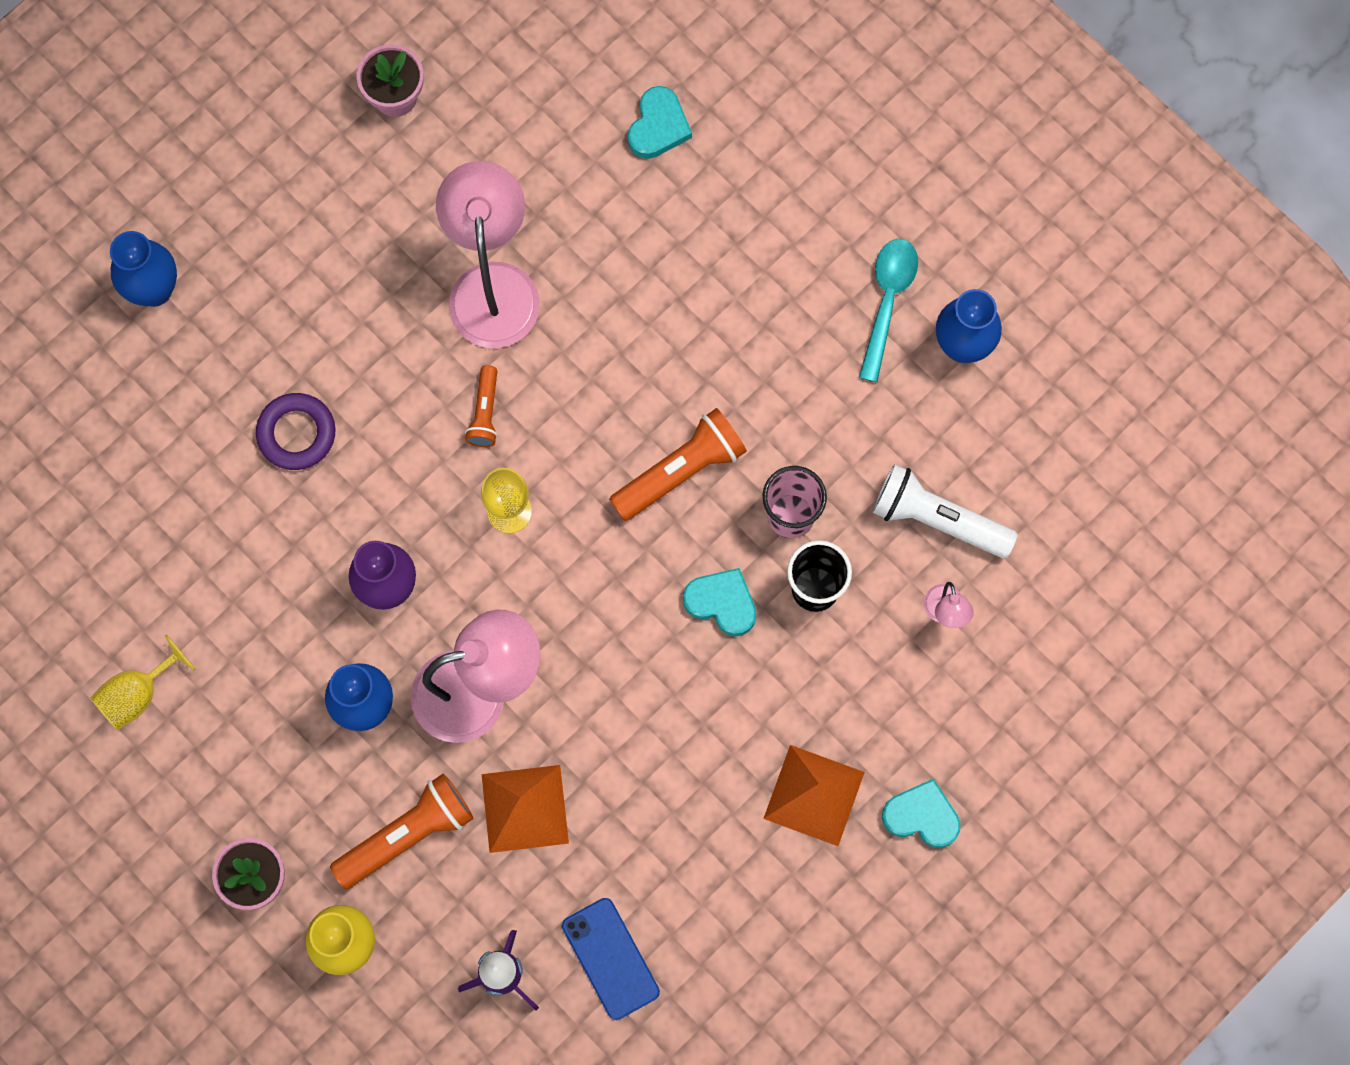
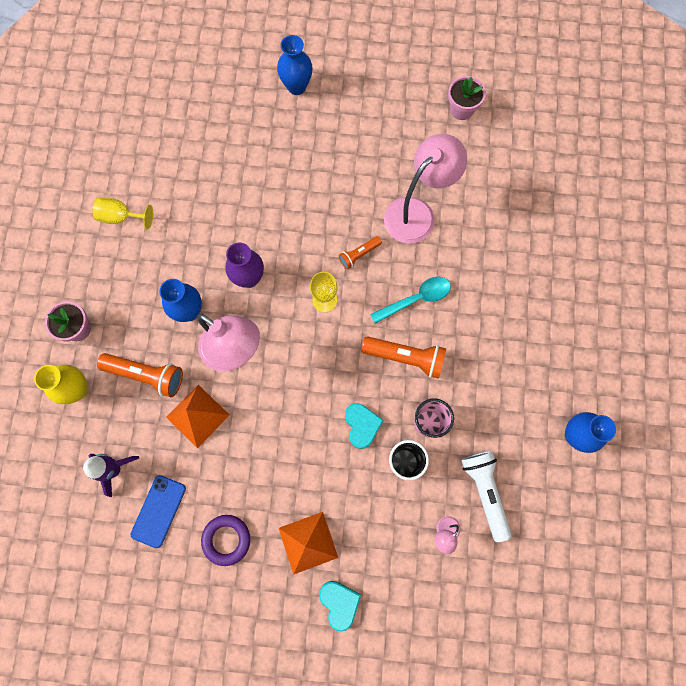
camera: 50 degrees right, 0 degrees up
(296, 433) = (284, 188): purple ring -> purple ring (226, 539)
(658, 126) = (548, 222): turquoise heart -> none
(887, 302) = (563, 384): turquoise spoon -> turquoise spoon (415, 299)

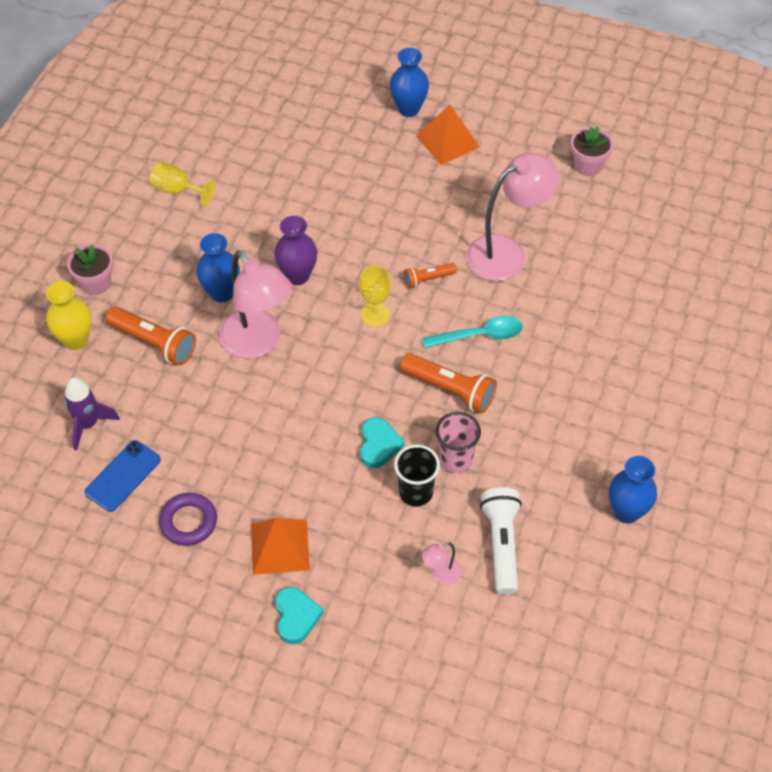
camera: 15 degrees right, 20 degrees down
(197, 416) = (197, 394): orange pyramid -> orange pyramid (447, 141)

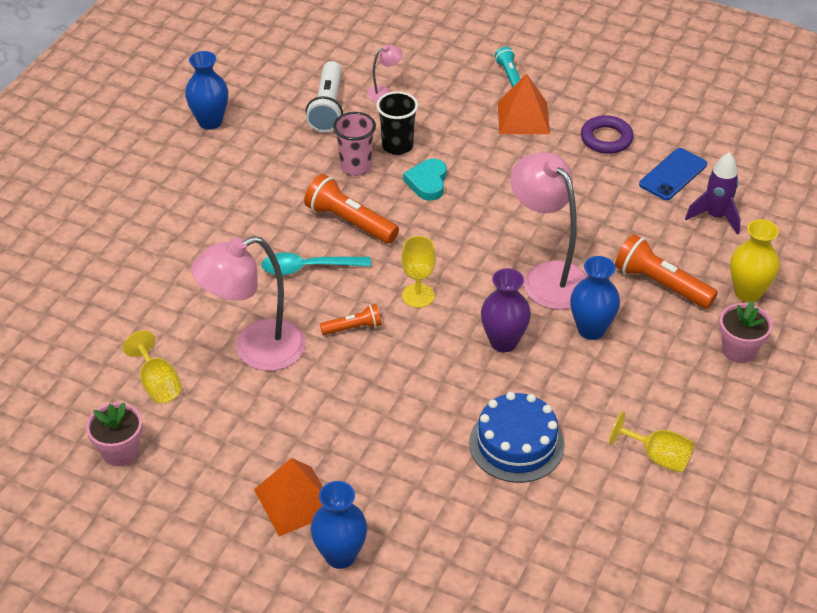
camera: 175 degrees left, 10 degrees down
(286, 192) = (516, 444): none -> blue cake
(296, 616) = (509, 75): turquoise heart -> turquoise flashlight
(578, 218) = (158, 384): none -> yellow goblet

